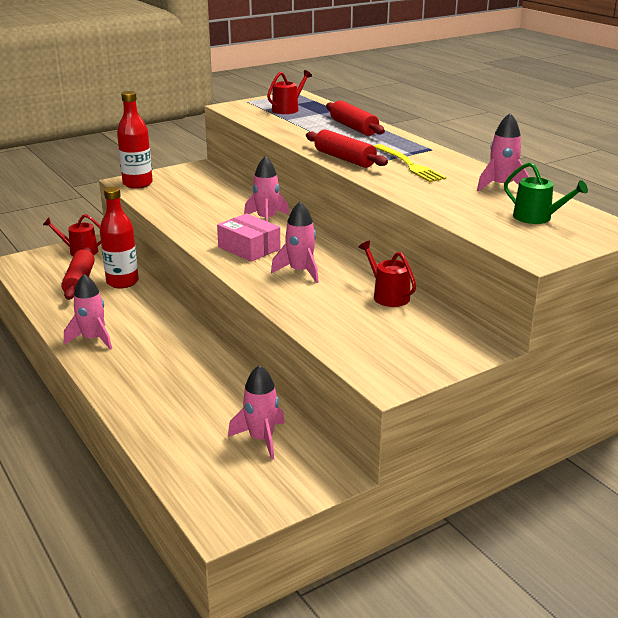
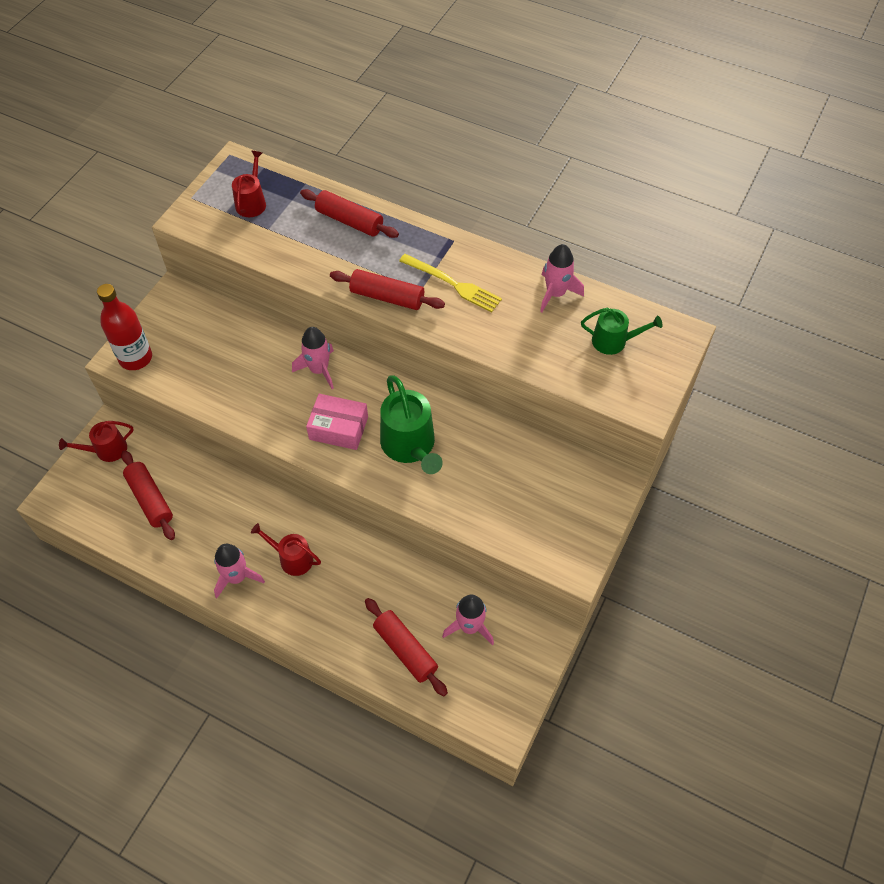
camera: 30 degrees left, 30 degrees up
(122, 282) = (194, 480): red bottle -> none
(184, 431) = (405, 650): none -> red rolling pin
(300, 272) = (410, 446): pink rocket -> green watering can
(388, 296) = (505, 448): red watering can -> red watering can (292, 558)

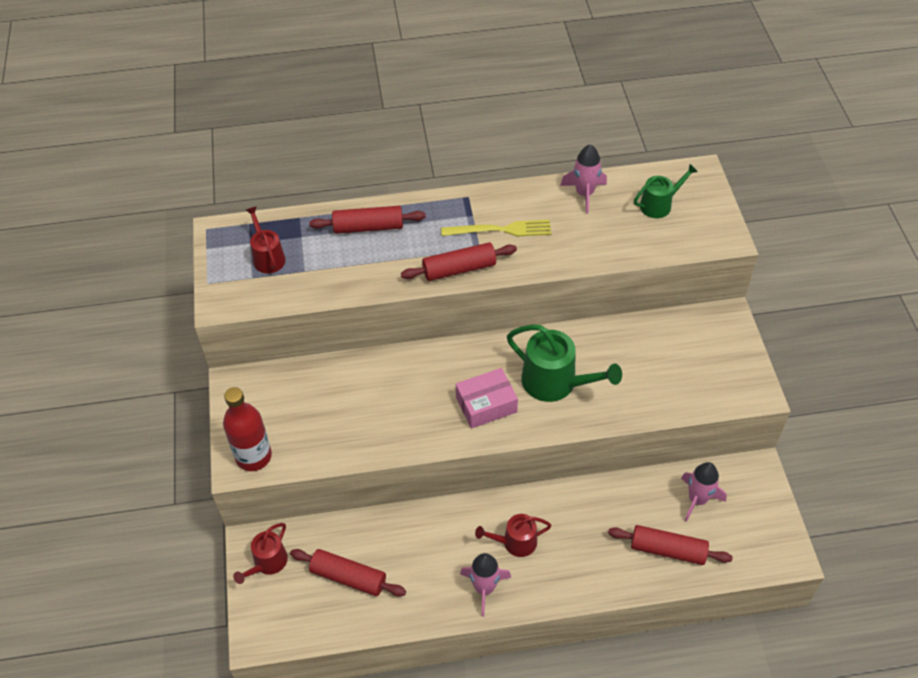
camera: 35 degrees left, 5 degrees down
(319, 370) = (425, 369): pink rocket -> none

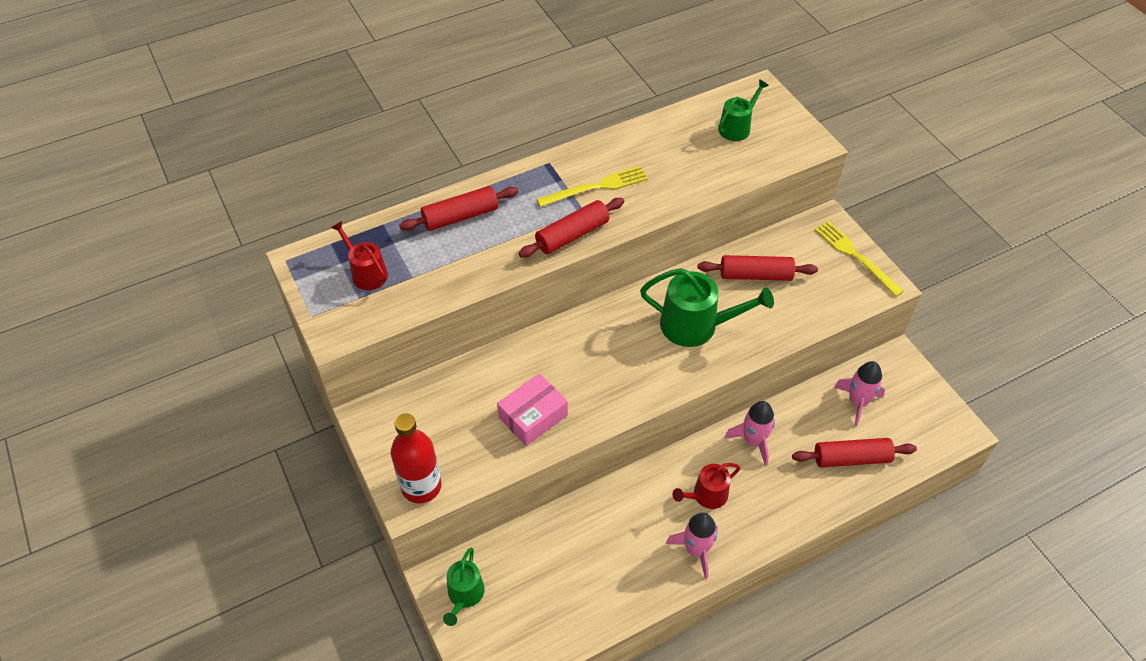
camera: 20 degrees left, 0 degrees up
(268, 563) = (464, 595): red watering can -> green watering can
(348, 577) = (555, 583): red rolling pin -> red rolling pin (755, 275)
(486, 404) = (638, 365): pink box -> pink box (533, 416)
(584, 194) = (662, 133): pink rocket -> pink rocket (753, 441)
(740, 358) = (855, 256): none -> yellow fork

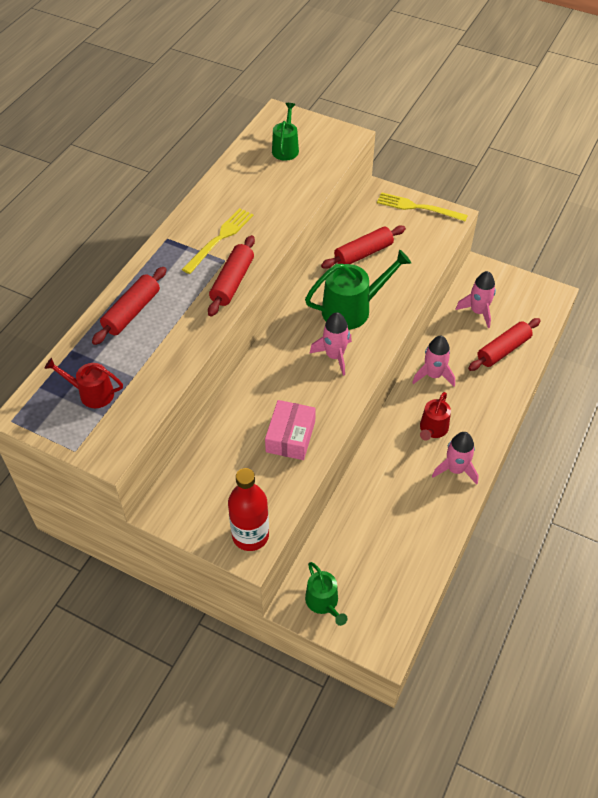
camera: 35 degrees left, 0 degrees up
(639, 362) = (334, 356): none -> pink rocket

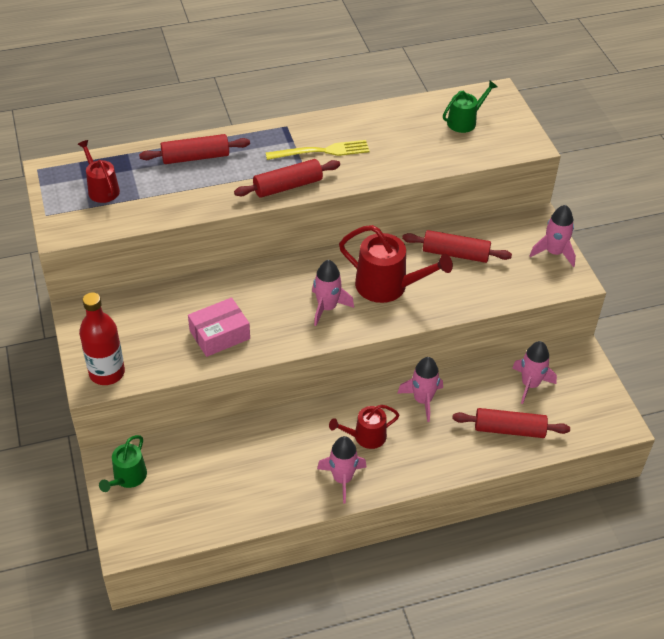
camera: 45 degrees right, 5 degrees down
(352, 309) = (387, 286): green watering can -> red watering can
(418, 207) = (554, 252): yellow fork -> pink rocket

